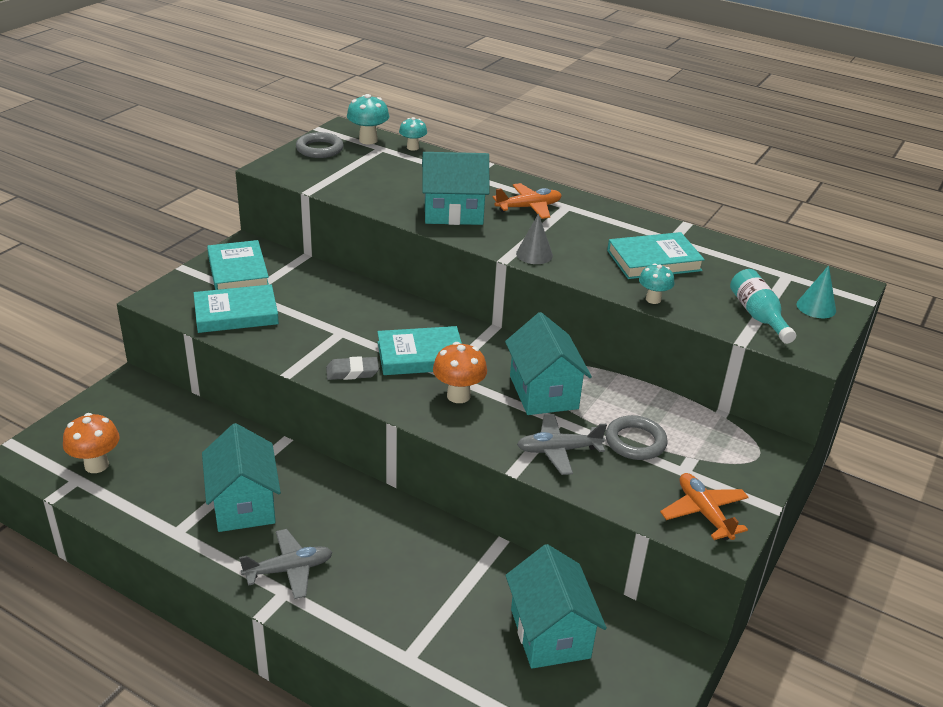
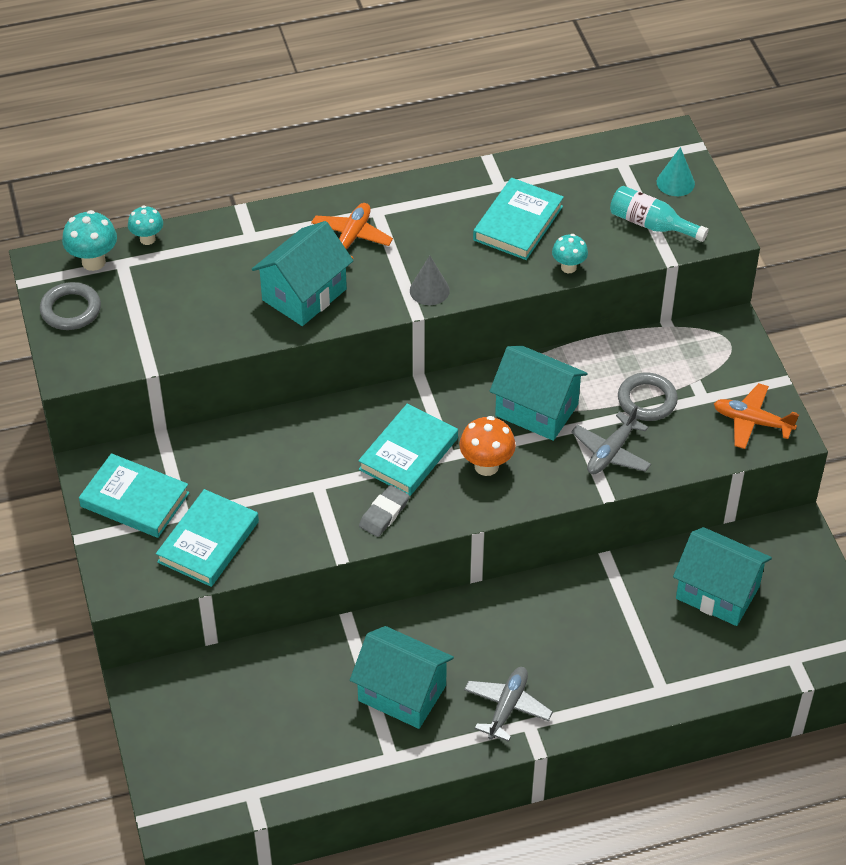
camera: 45 degrees left, 15 degrees up
(96, 465) = (244, 770): orange mushroom -> none

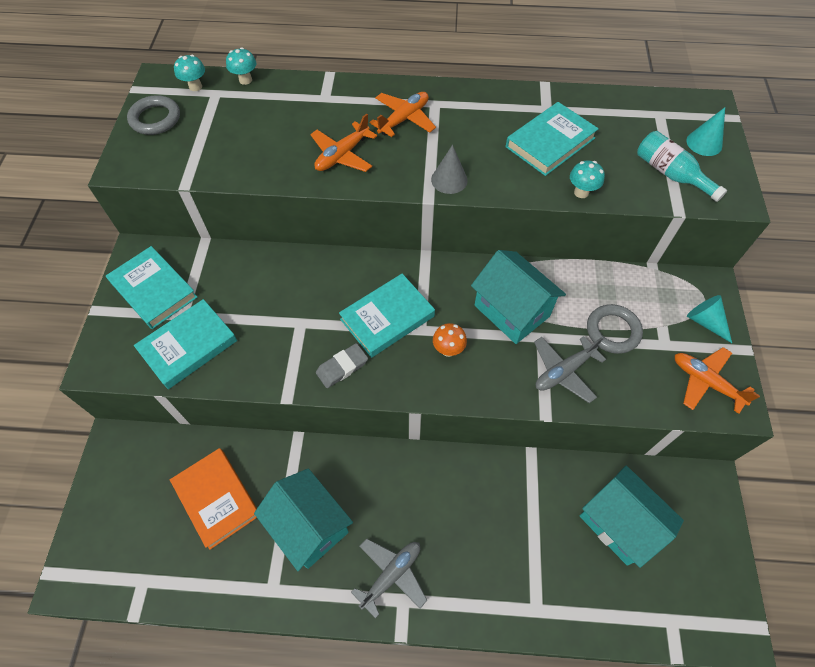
camera: 20 degrees right, 10 degrees up
(93, 262) = (195, 86): turquoise mushroom -> turquoise mushroom, size x0.66
(289, 700) = (216, 499): none -> orange book
(304, 294) = (342, 155): turquoise house -> orange plane
(486, 466) = (448, 350): orange mushroom -> orange mushroom, size x0.66
(736, 365) = (705, 322): none -> turquoise cone

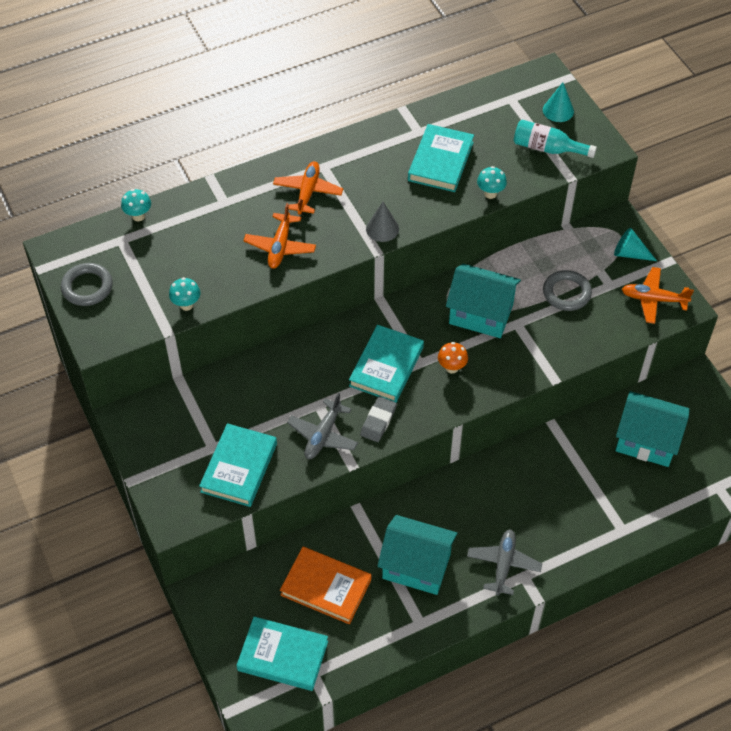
camera: 30 degrees left, 5 degrees down
(154, 290) = (169, 440): turquoise book -> turquoise book (283, 656)
(195, 86) = (97, 242): turquoise mushroom -> turquoise mushroom (186, 305)
(563, 371) = (548, 341): grey plane -> grey plane (323, 435)

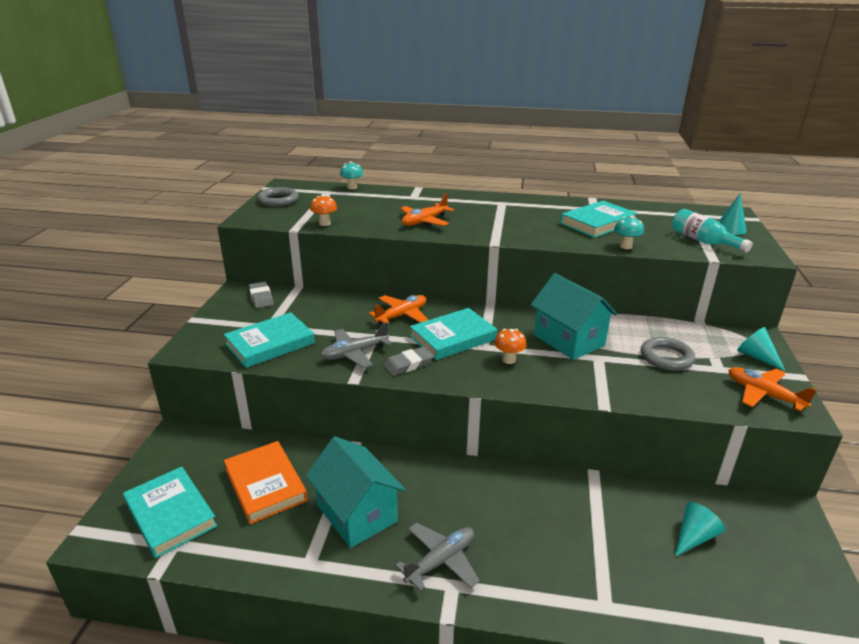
camera: 35 degrees right, 25 degrees down
(160, 414) = (261, 298): none -> grey eraser
(186, 305) = (324, 223): turquoise mushroom -> orange mushroom
(308, 192) = (476, 208): orange plane -> orange plane (401, 315)
(382, 228) = (512, 236): grey cone -> none
(646, 441) = (694, 537): turquoise house -> turquoise cone

